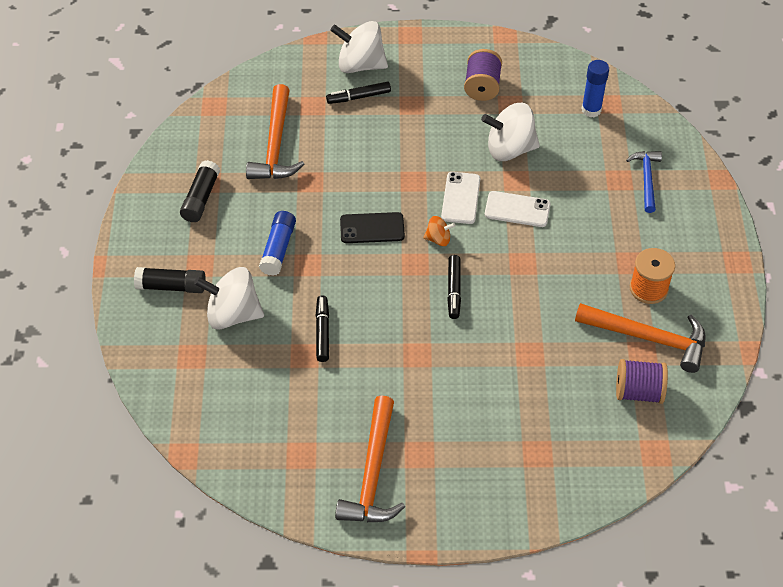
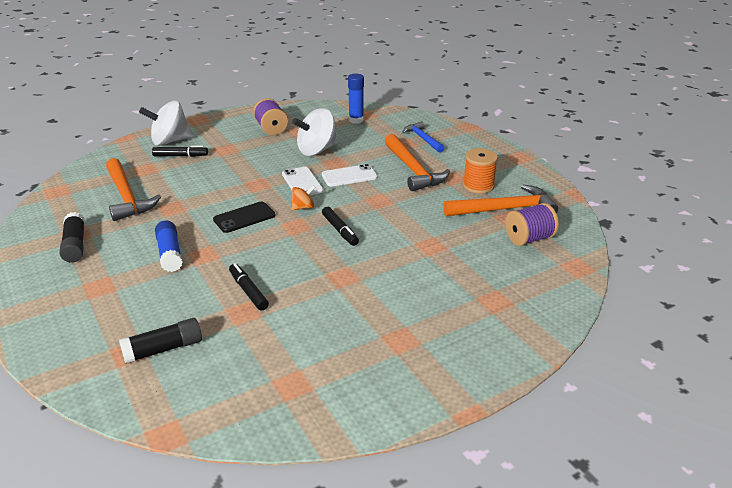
camera: 30 degrees left, 20 degrees down
(171, 286) = (77, 310): black glue stick -> black glue stick (163, 349)
(233, 314) = (153, 308): white spinning top -> none
(358, 97) = (180, 156): black marker -> black marker turned 135 degrees counterclockwise
(372, 473) = (371, 370): orange hammer -> orange hammer (413, 170)

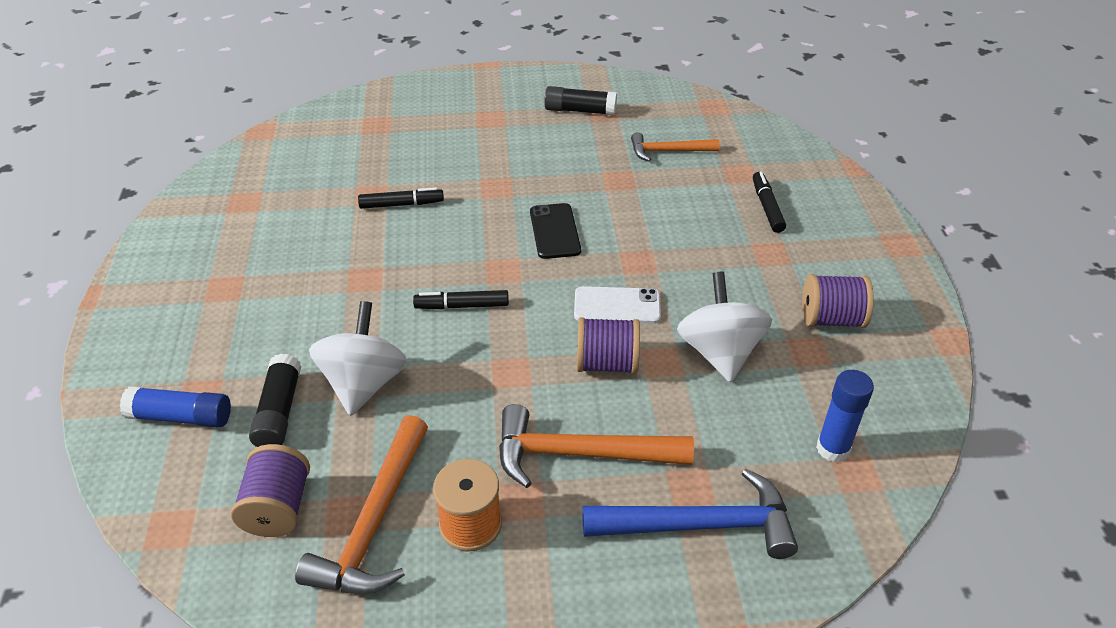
camera: 115 degrees right, 10 degrees up
(127, 197) = (668, 151): orange hammer -> orange hammer, size x0.62
(163, 349) = (362, 142): black glue stick -> black glue stick (279, 412)
(170, 141) = (824, 205): white spinning top -> white spinning top (364, 383)
(170, 253) = (516, 165): blue glue stick -> blue glue stick (181, 417)
(180, 156) = (767, 207): black marker -> black marker turned 150 degrees clockwise
(303, 207) = (544, 288): orange spinning top -> none
(349, 176) = (607, 363): white phone -> purple spool
(423, 139) = (700, 525): blue hammer -> blue hammer, size x1.61

